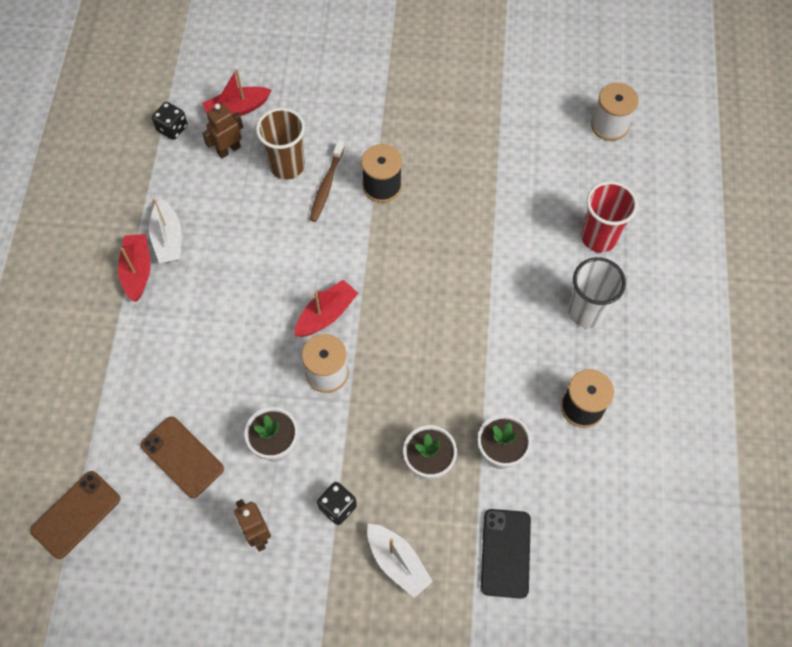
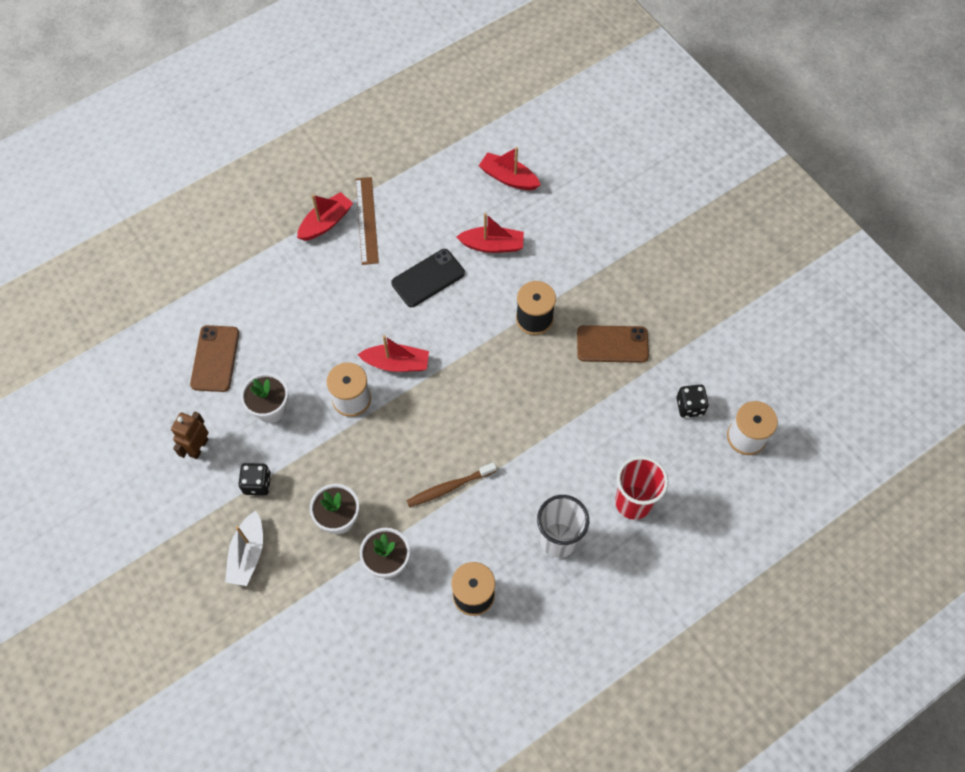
camera: 50 degrees right, 0 degrees up
(76, 514) = (127, 329): brown phone -> brown phone (612, 344)
(168, 239) = (366, 220): white boat -> brown ruler
(172, 128) = (454, 152): black dice -> black dice (690, 406)
(228, 150) = (470, 199): brown robot -> none
(287, 166) = (492, 245): brown cup -> red boat
(326, 185) = (500, 282): brown toothbrush -> brown toothbrush (449, 487)
(505, 553) = (312, 623): black phone -> black phone (428, 278)

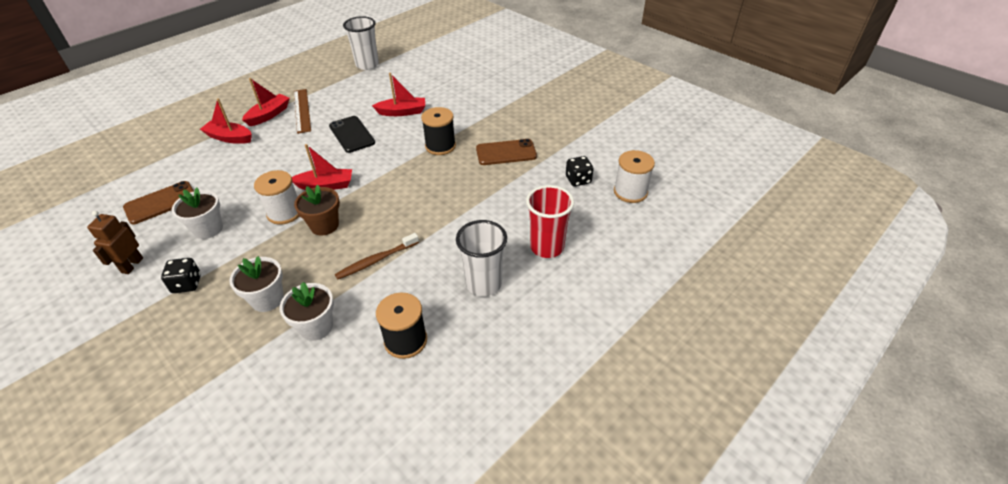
camera: 10 degrees left, 20 degrees down
(215, 358) = (161, 203): brown phone -> brown phone turned 60 degrees clockwise
(248, 554) = (168, 342): white boat -> none
(395, 426) = (324, 225): none -> brown flower pot
(428, 278) = (352, 134): black phone -> black phone turned 75 degrees counterclockwise
(451, 136) = (367, 65): none -> white cup
(508, 178) = (411, 79): red boat -> red boat (229, 138)

